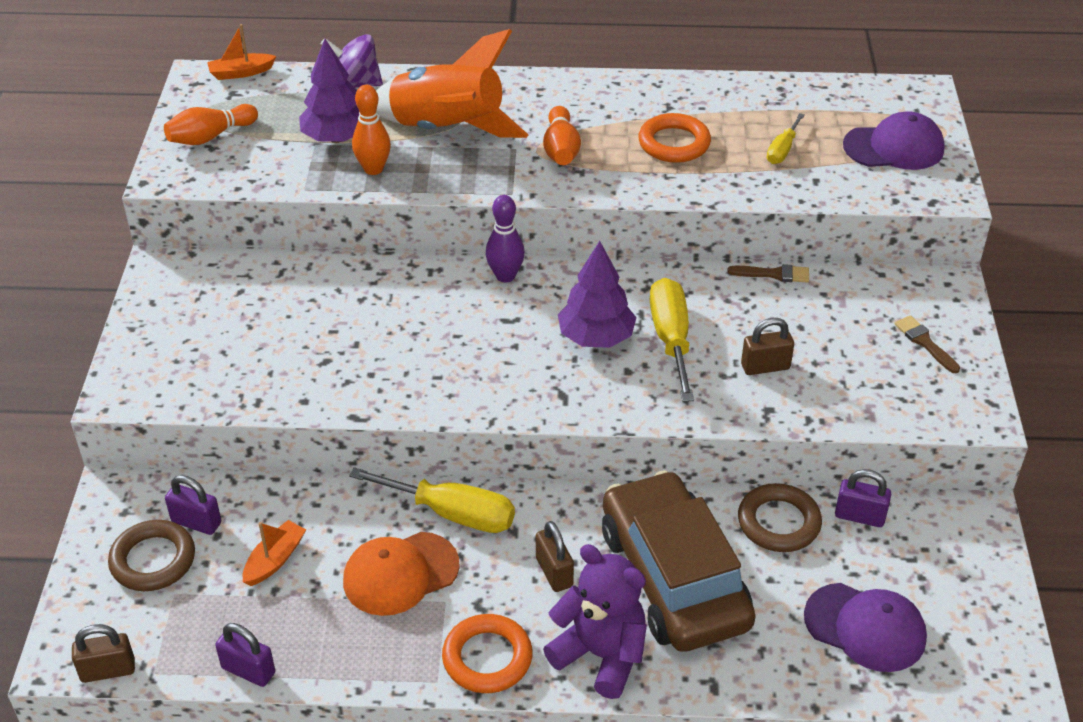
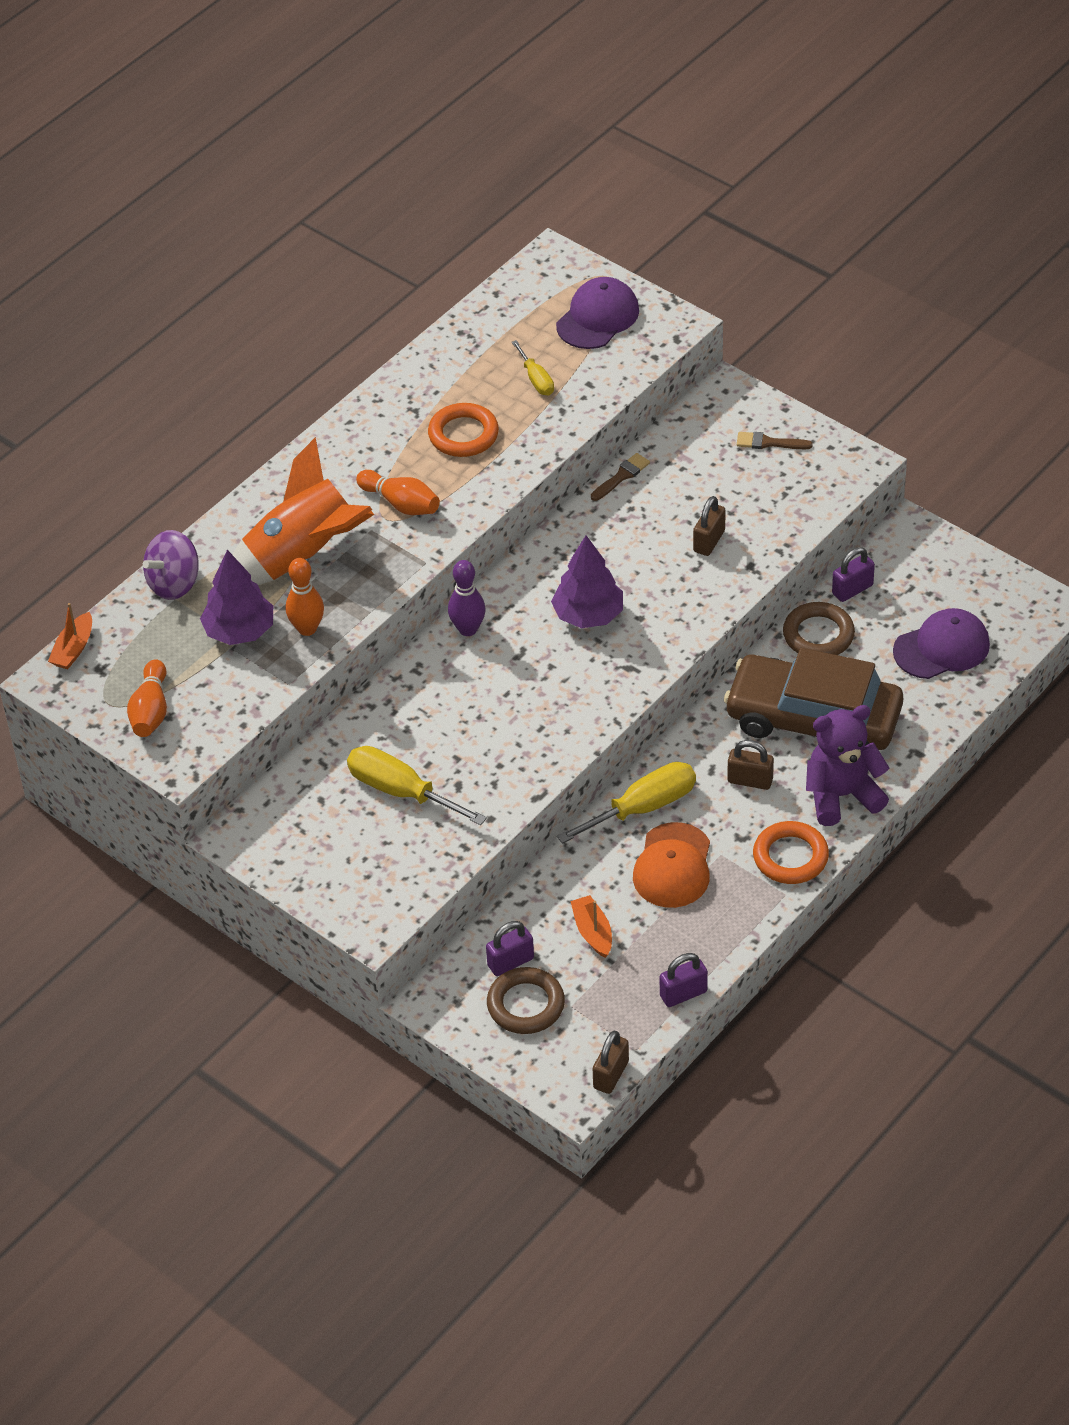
camera: 50 degrees left, 5 degrees up
(671, 339) = (631, 574): yellow screwdriver -> yellow screwdriver (401, 791)

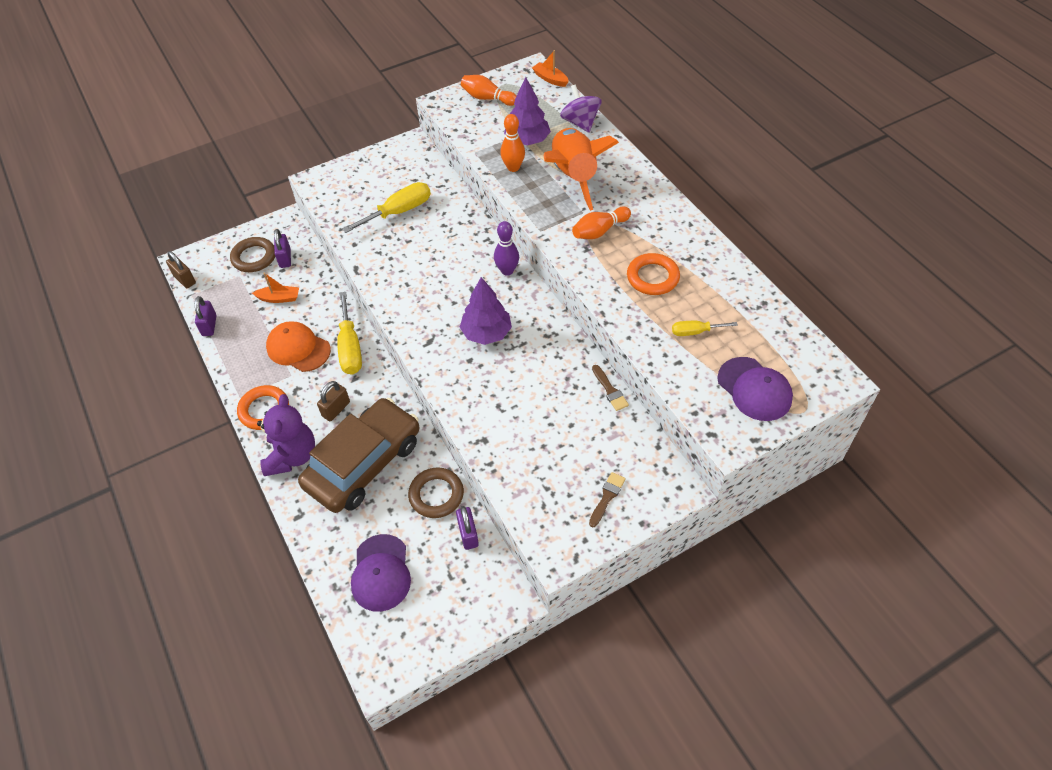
camera: 110 degrees right, 5 degrees up
(709, 541) = (520, 422): brown padlock -> none

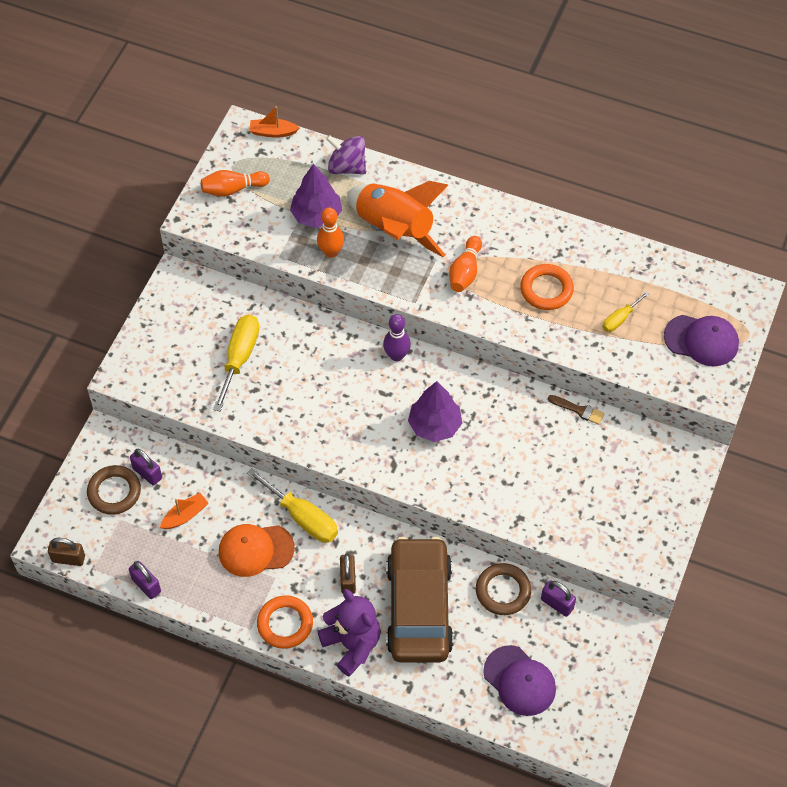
camera: 40 degrees left, 5 degrees up
(607, 497) = (652, 499): brown brush -> none

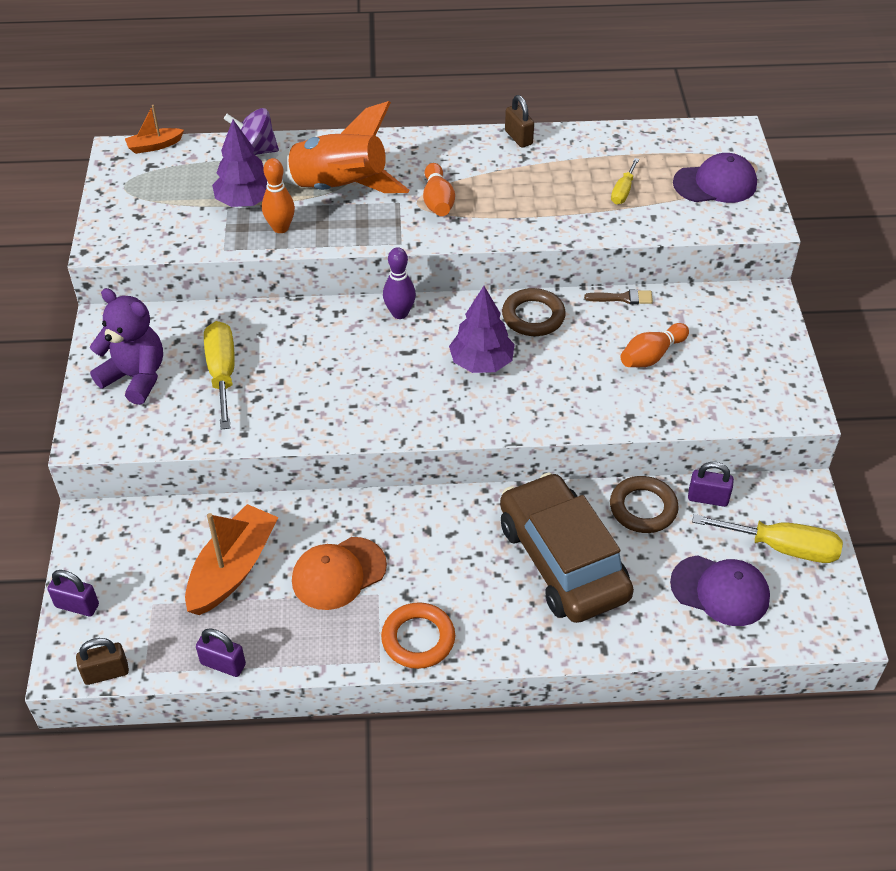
camera: 25 degrees left, 10 degrees down
(114, 492) = (130, 577): brown ring -> brown ring (533, 316)
(147, 473) = (162, 542): purple padlock -> purple padlock (77, 605)
(185, 515) = (232, 569): orange boat -> orange boat, size x1.92
(233, 189) = (136, 206): orange bowling pin -> orange bowling pin (651, 356)
(303, 517) = (375, 519): yellow screwdriver -> yellow screwdriver (782, 548)
(348, 580) = (464, 563): brown padlock -> brown padlock (518, 138)
(352, 644) = (510, 629): purple teddy bear -> purple teddy bear (135, 377)
(546, 289) = (532, 190): orange ring -> none

